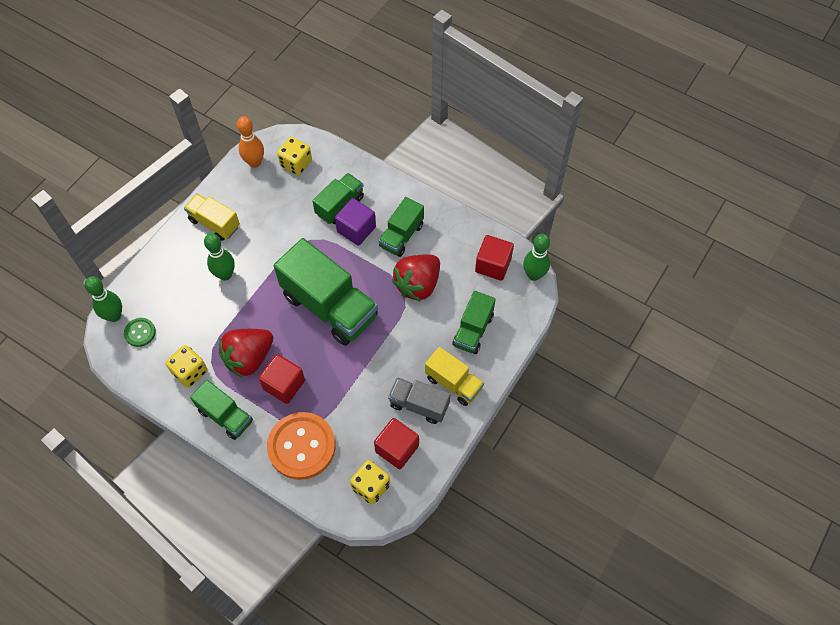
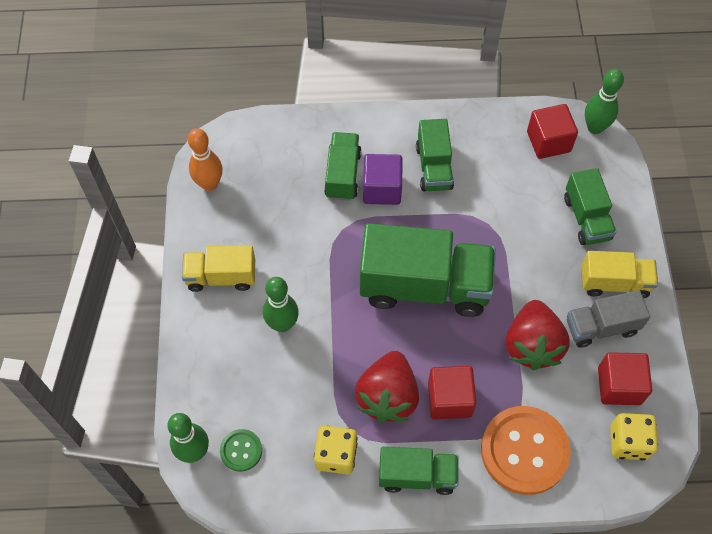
camera: 35 degrees left, 0 degrees up
(296, 164) = (257, 158): yellow dice -> none
(418, 285) = (493, 207): red strawberry -> red strawberry (532, 345)

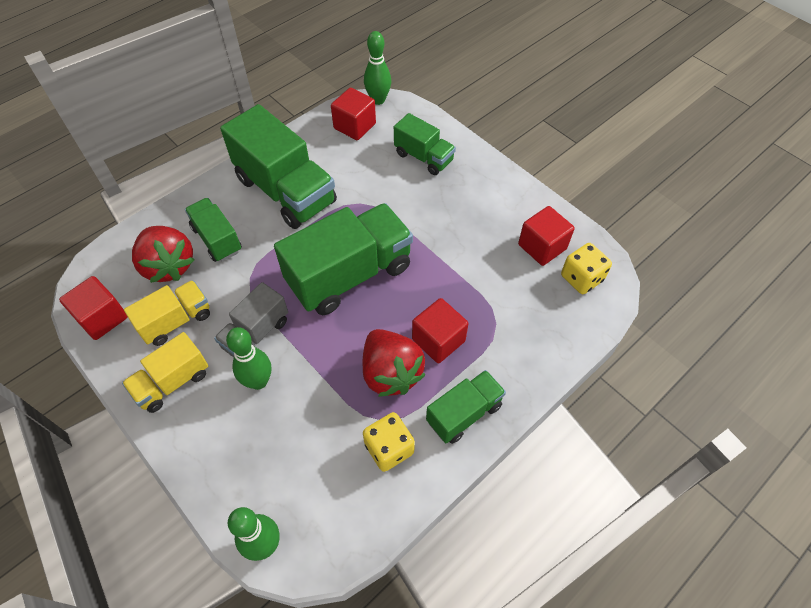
camera: 40 degrees left, 5 degrees down
(209, 184) = (102, 318): orange bowling pin -> red cube
(241, 450) = (306, 509): green button -> none
(382, 189) = (258, 230): purple cube -> none
(434, 167) = (286, 191): green truck -> green truck, size x1.82
(524, 451) = (522, 336): orange button -> none
(532, 345) = (462, 261): red strawberry -> red strawberry (169, 266)
(601, 327) = (496, 218): grey truck -> grey truck (256, 334)
(614, 283) = (478, 185): yellow truck -> yellow truck (176, 321)

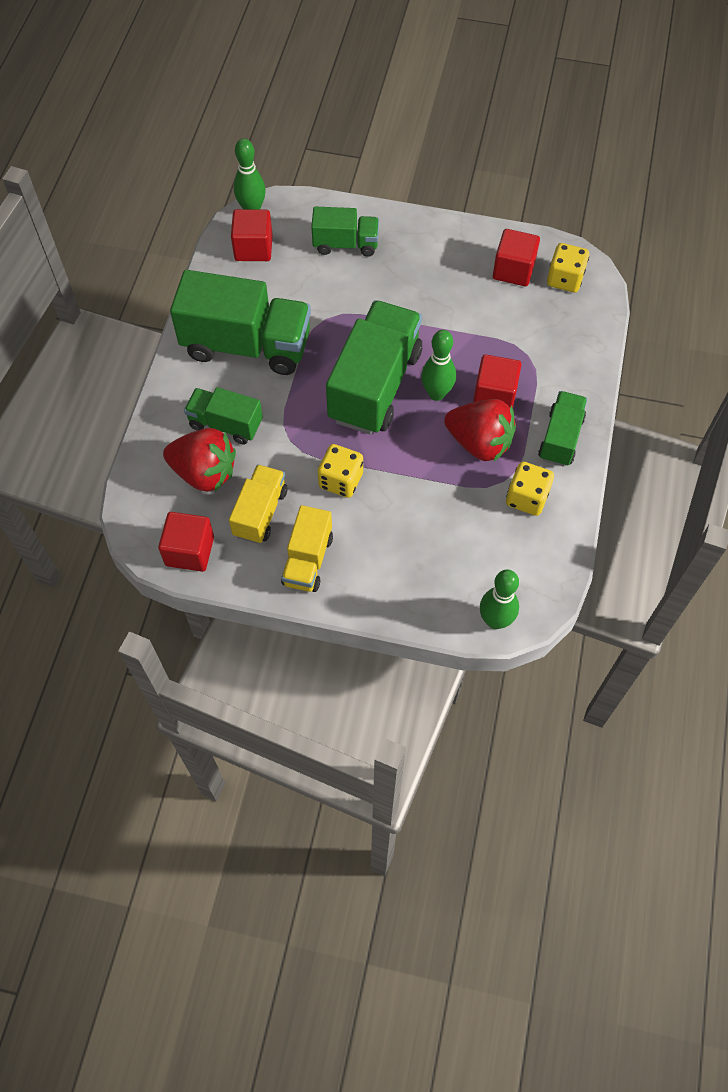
camera: 35 degrees left, 5 degrees up
(256, 334) = (341, 480): grey truck -> yellow dice
(258, 381) = (379, 514): green bowling pin -> green bowling pin (436, 393)

